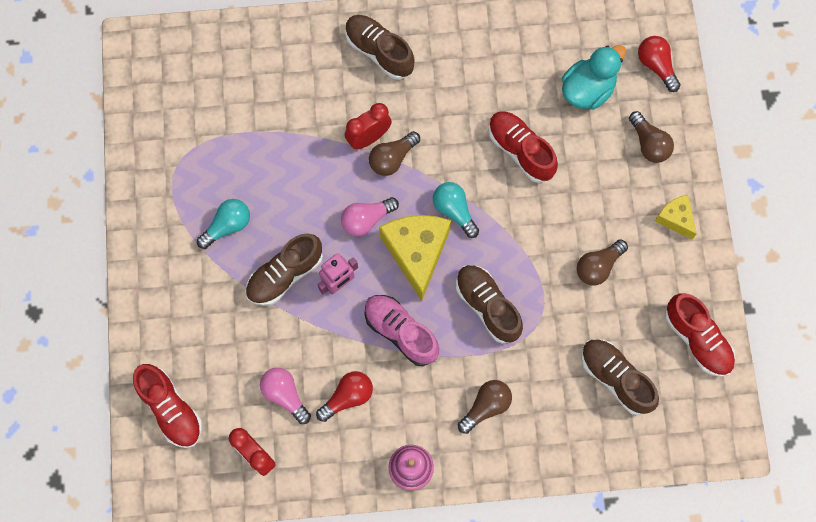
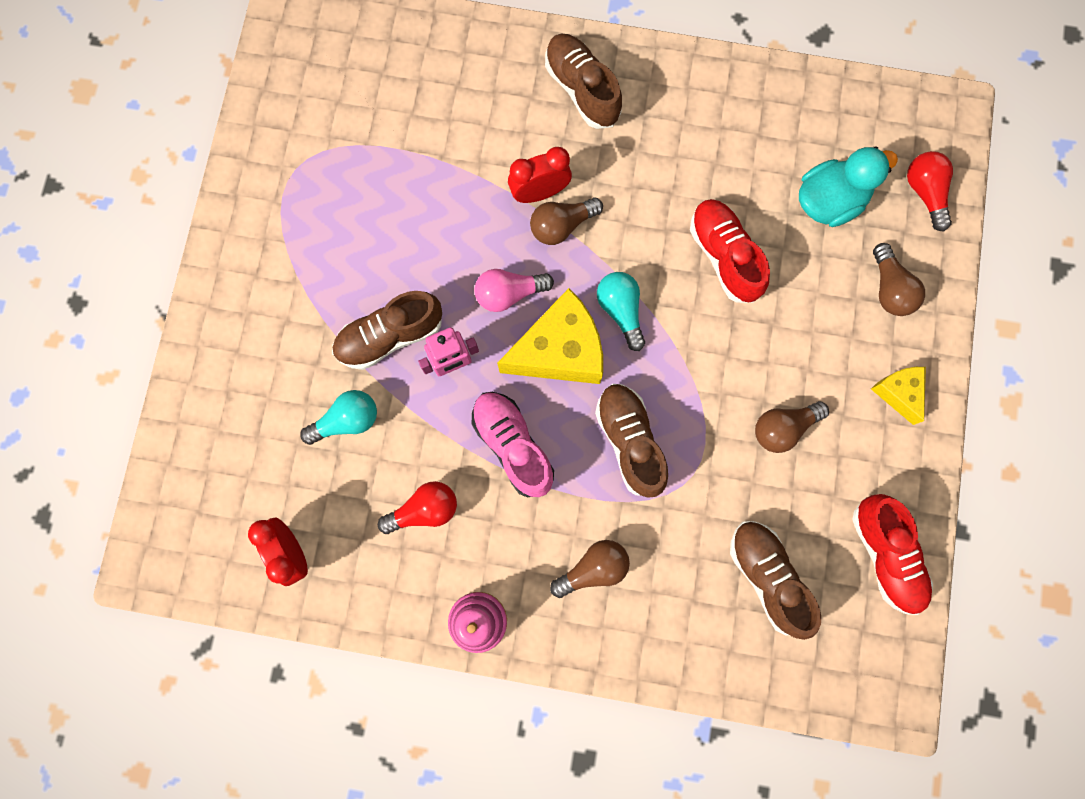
camera: 15 degrees right, 5 degrees up
(171, 409) = (205, 466): red shoe -> none
(227, 226) = (337, 258): turquoise light bulb -> turquoise light bulb (347, 421)
(285, 395) = (348, 486): pink light bulb -> none
(416, 252) = (559, 351): yellow cheese -> yellow cheese turned 60 degrees clockwise

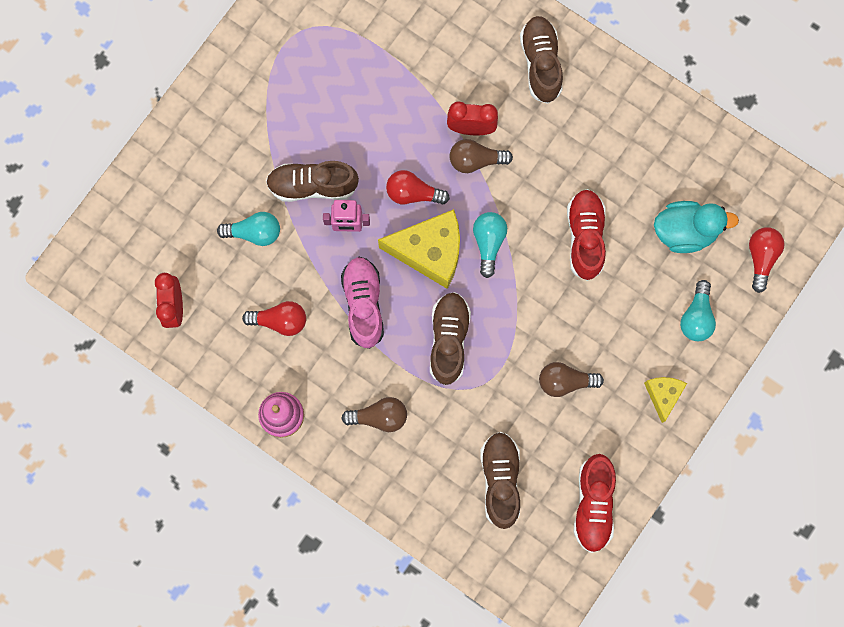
camera: 25 degrees right, 0 degrees up
(509, 293) = (413, 193): pink light bulb -> red light bulb
(889, 289) = (696, 317): brown light bulb -> turquoise light bulb

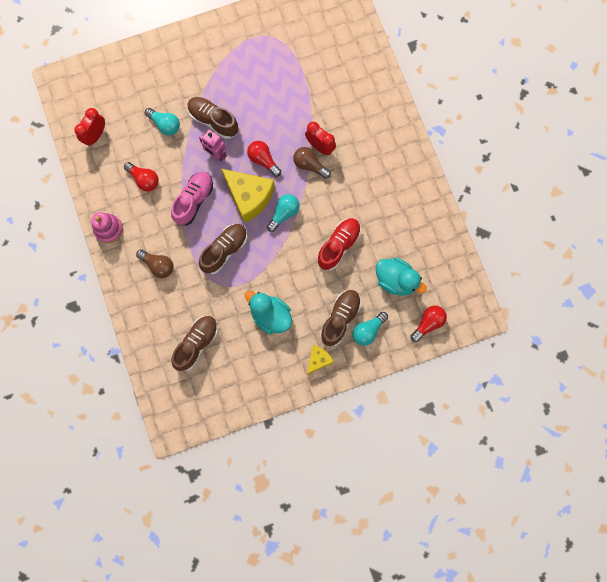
camera: 35 degrees right, 0 degrees up
(540, 64) = (383, 137): brown shoe -> brown shoe (340, 318)
(565, 381) = (270, 315): brown light bulb -> turquoise duck
(593, 504) = (236, 392): red shoe -> none

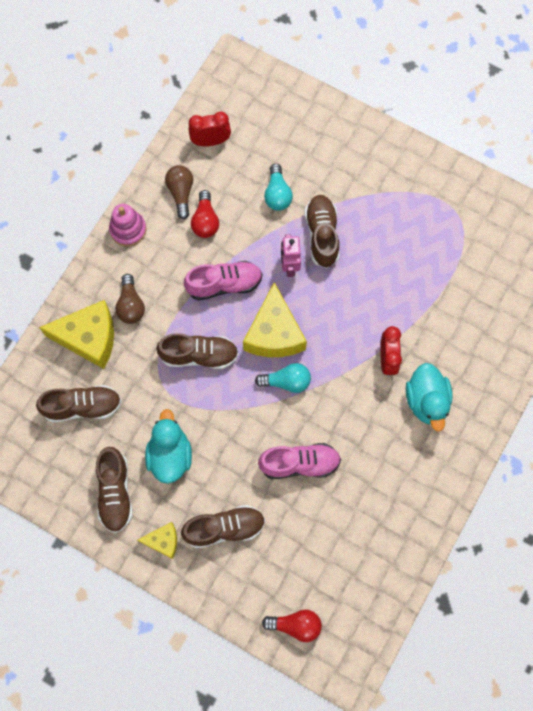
camera: 50 degrees right, 5 degrees down
(157, 306) = (89, 338): none -> yellow cheese
(263, 160) = (324, 315): red light bulb -> none
(266, 365) = (115, 492): none -> brown shoe
(309, 165) = (359, 365): brown light bulb -> brown light bulb (181, 193)
(338, 246) = (299, 463): red shoe -> pink shoe
(368, 330) = (236, 567): turquoise light bulb -> none
(396, 280) = (313, 553): turquoise duck -> turquoise duck (426, 401)

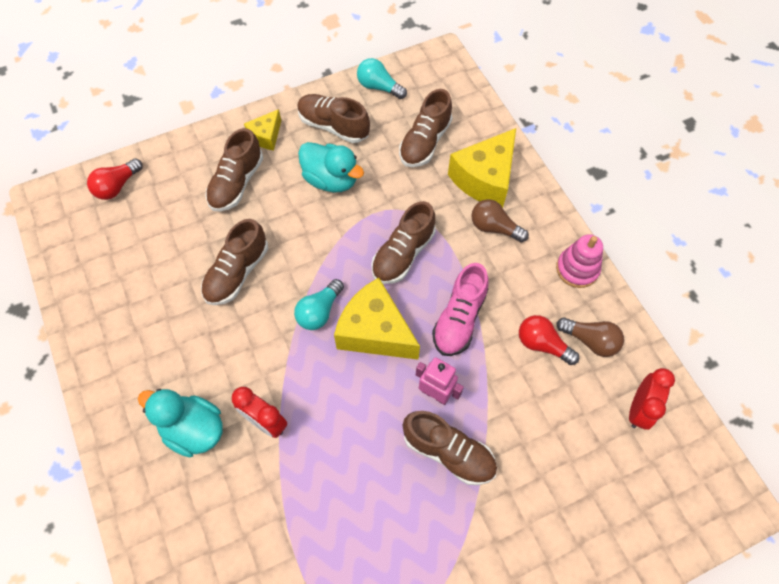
camera: 125 degrees right, 10 degrees down
(277, 194) = (529, 437): turquoise light bulb -> turquoise light bulb (379, 87)
(299, 463) = (237, 273): pink shoe -> brown shoe

